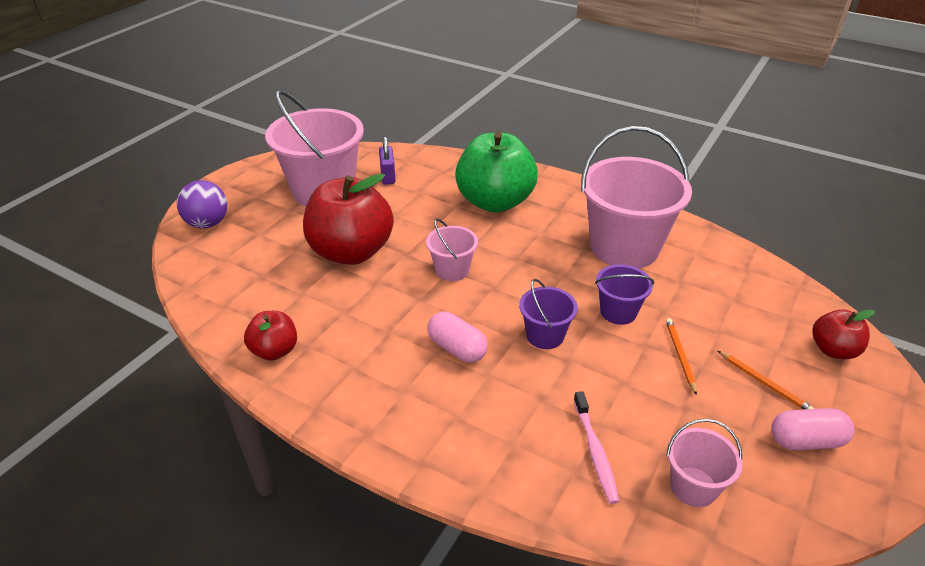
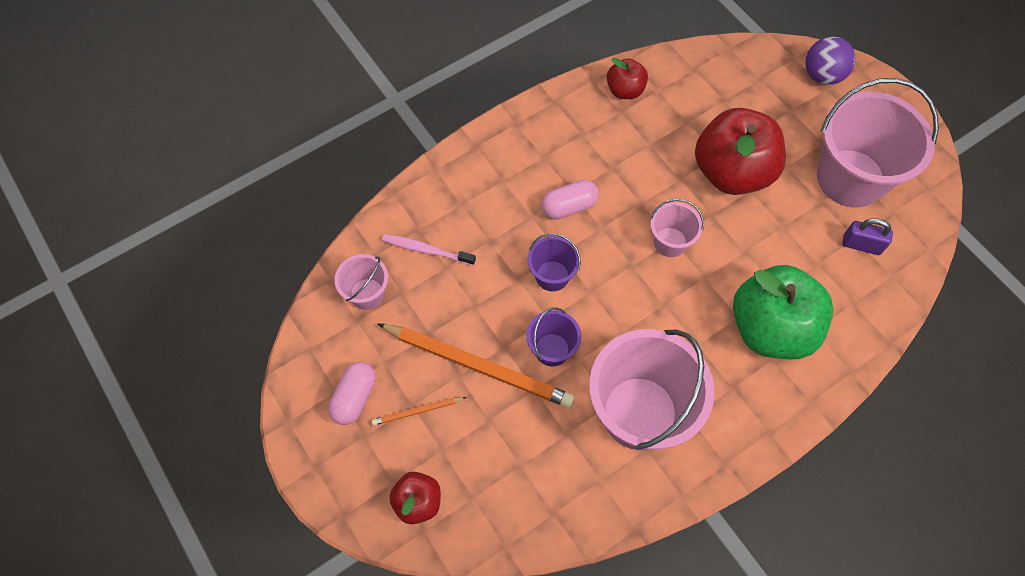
camera: 115 degrees right, 25 degrees up
(680, 356) = (478, 366): orange pencil -> orange pencil, size x2.25

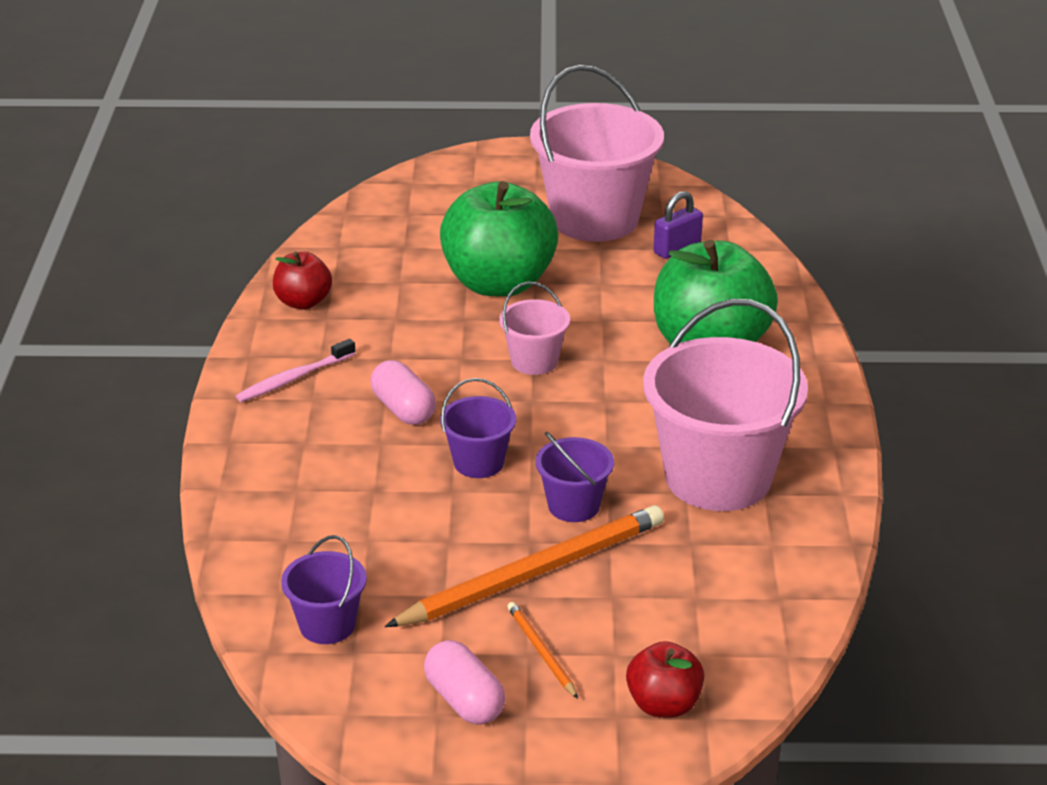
camera: 55 degrees left, 30 degrees down
(367, 294) = (327, 625): pink bucket -> purple bucket
(417, 411) = (541, 652): orange pencil -> orange pencil turned 135 degrees clockwise
(426, 250) = (325, 546): pink toothbrush -> pink toothbrush (293, 378)
(569, 207) = (403, 409): pink capsule -> pink capsule turned 45 degrees counterclockwise
(731, 172) = (499, 283): red apple -> green apple
(822, 75) = (455, 177): purple ball -> none

